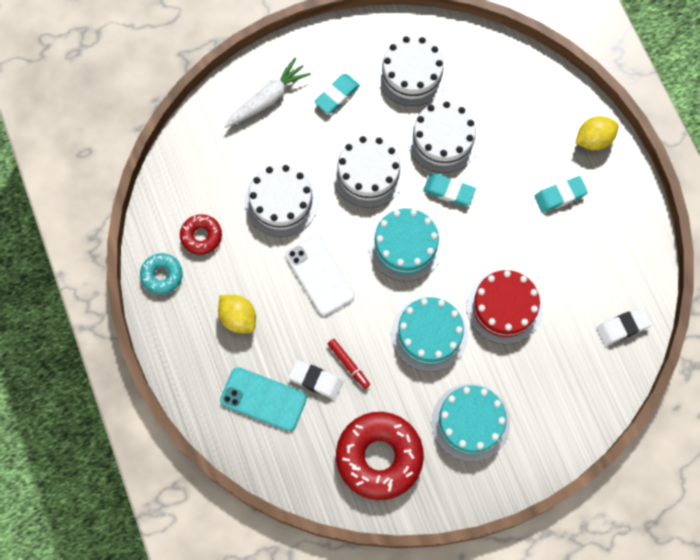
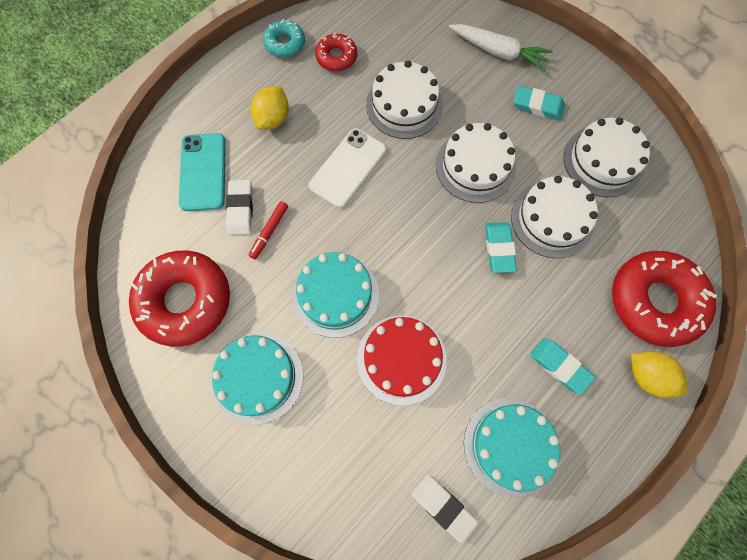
camera: 65 degrees right, 0 degrees up
(405, 245) = (418, 232): turquoise cake -> turquoise cake (510, 446)
(542, 102) = (655, 301): none -> red donut

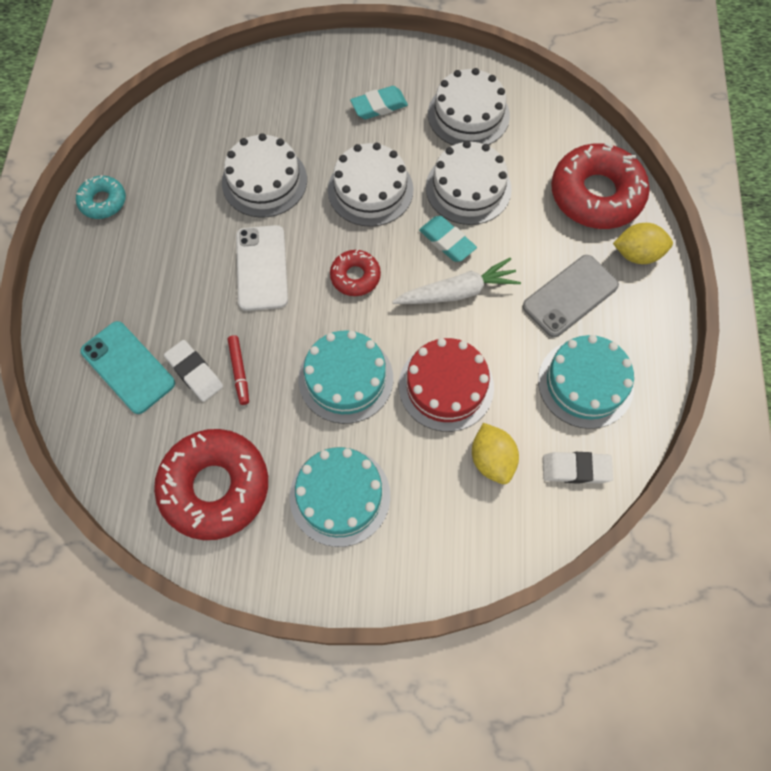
camera: 40 degrees left, 5 degrees down
(273, 118) = (153, 274): yellow lemon -> yellow lemon (492, 460)
(336, 57) = (164, 181): red donut -> red donut (355, 276)
(498, 52) = (307, 83): white carrot -> white carrot (457, 292)
(559, 366) = (570, 296): turquoise eraser -> grey phone

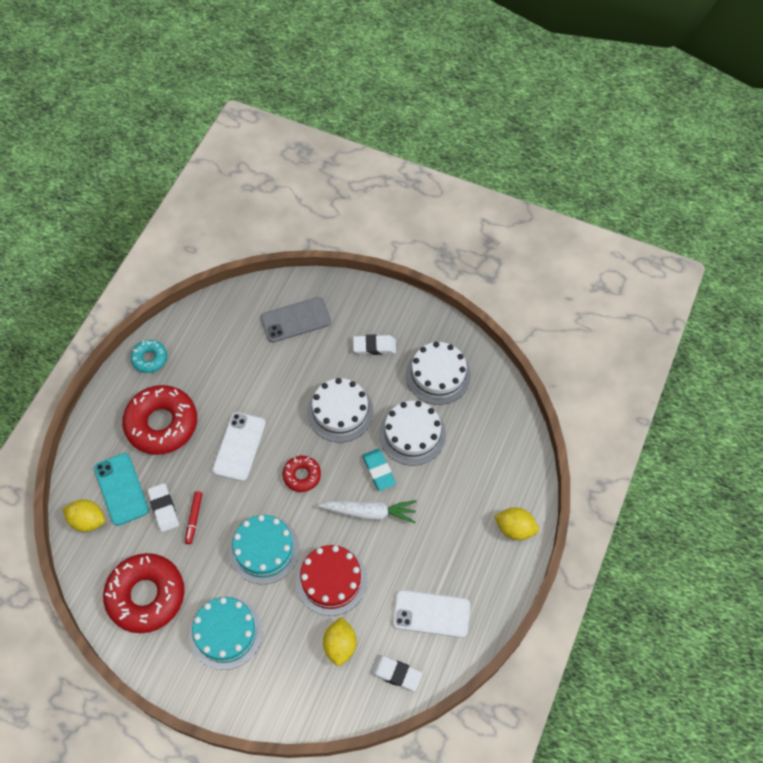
camera: 20 degrees right, 5 degrees down
(98, 420) = (88, 520): none -> yellow lemon
(264, 181) = (267, 380): white cake -> none
(379, 106) = (374, 346): turquoise eraser -> white eraser
(570, 296) = (450, 544): grey phone -> grey phone (296, 320)
(585, 383) = (431, 613): turquoise cake -> white phone
(596, 195) = (505, 471): red donut -> red donut (162, 424)

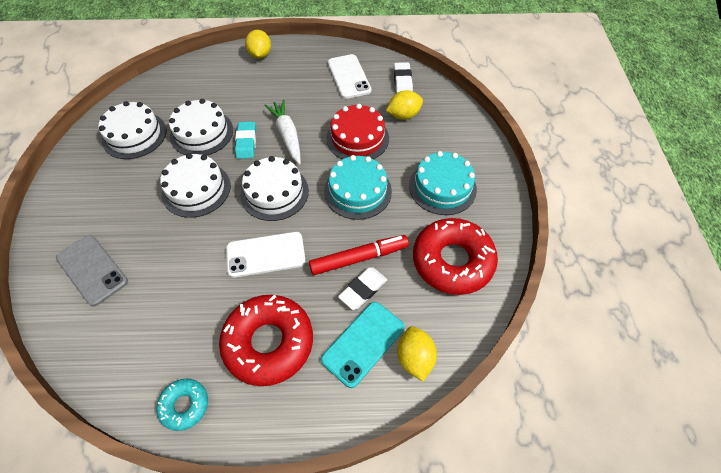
camera: 115 degrees left, 5 degrees down
(194, 519) = (359, 258): red marker -> red marker, size x1.75
(302, 475) = (274, 192): red donut -> white cake
(374, 346) = (113, 190): white eraser -> none
(378, 471) = (246, 142): turquoise eraser -> turquoise eraser turned 45 degrees counterclockwise

